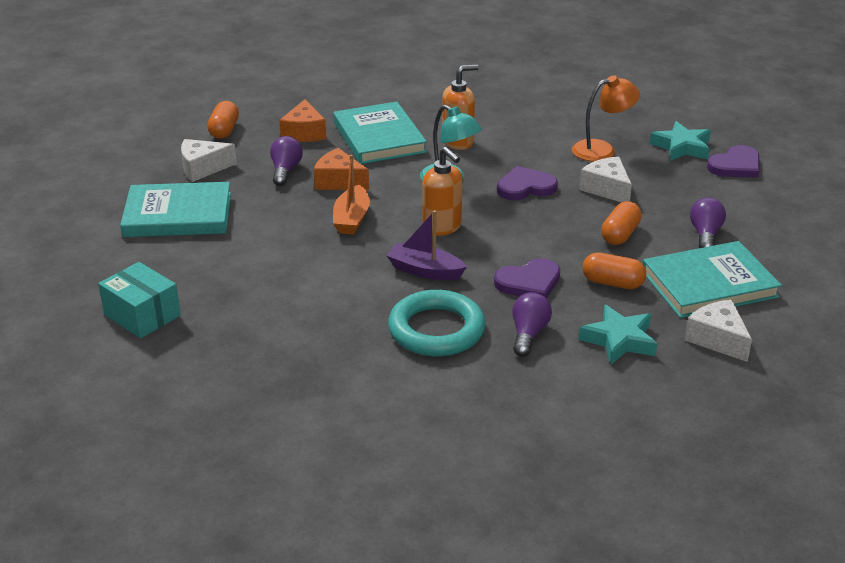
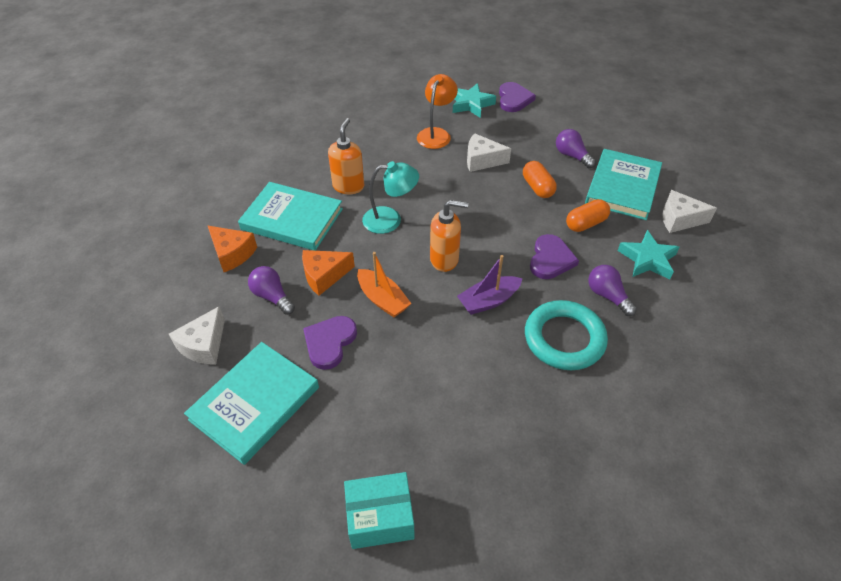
camera: 50 degrees left, 15 degrees up
(224, 130) = (164, 297): orange capsule -> none
(525, 187) = (440, 192): purple heart -> purple heart (329, 342)

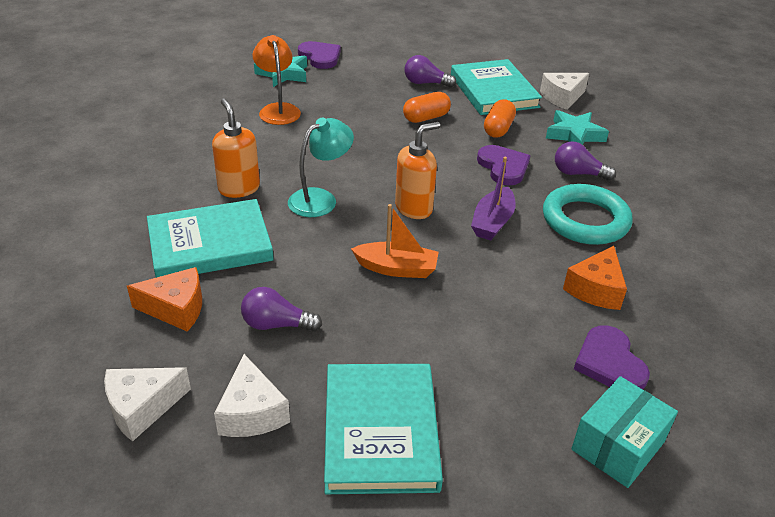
camera: 40 degrees left, 10 degrees down
(324, 276) = (311, 278): orange cheese -> orange cheese (596, 289)
(329, 342) = (390, 332): purple heart -> purple heart (609, 362)
(482, 160) = (350, 115): white cheese -> white cheese (142, 408)
(537, 187) = (426, 118): orange capsule -> orange capsule turned 60 degrees counterclockwise

